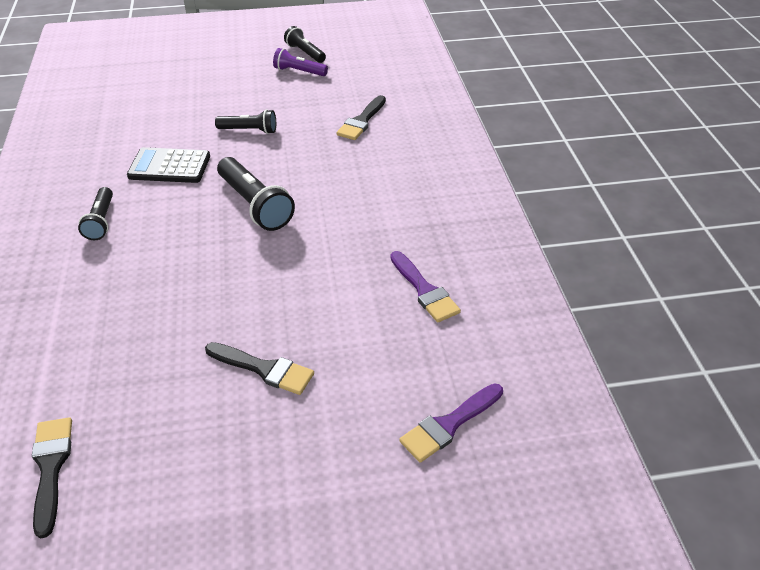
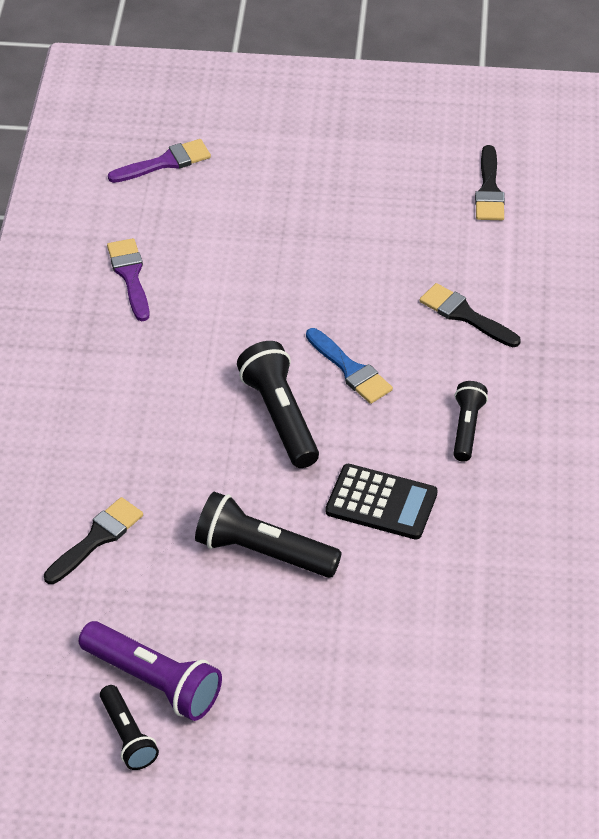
camera: 165 degrees left, 5 degrees up
(202, 247) = (350, 370): none -> blue brush
(249, 130) = (263, 552): black flashlight -> black flashlight, size x1.63
(264, 369) = (307, 231): black brush -> black brush (465, 315)
(299, 72) = (154, 681): purple flashlight -> purple flashlight, size x1.63

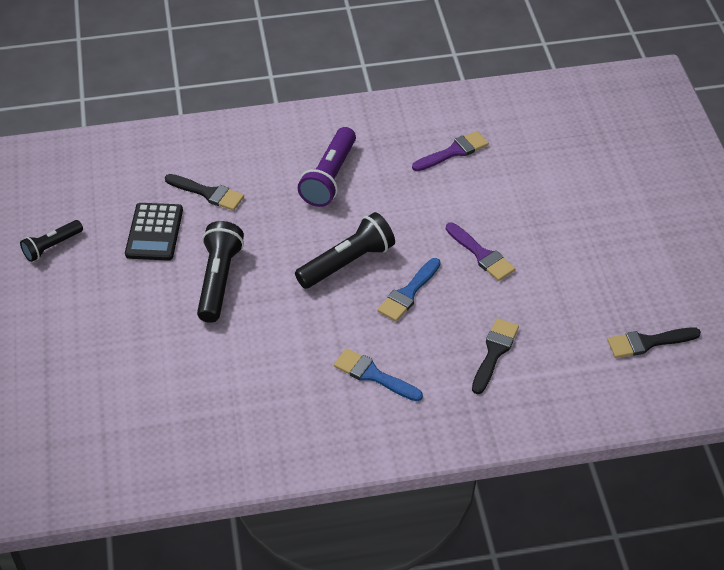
camera: 75 degrees right, 0 degrees up
(154, 681) = (97, 249): purple flashlight -> purple flashlight (330, 177)
(165, 162) = (578, 142): purple brush -> purple brush (481, 254)
(381, 503) = (282, 337): black calculator -> black calculator (154, 232)
(467, 428) = (373, 375): black flashlight -> blue brush

